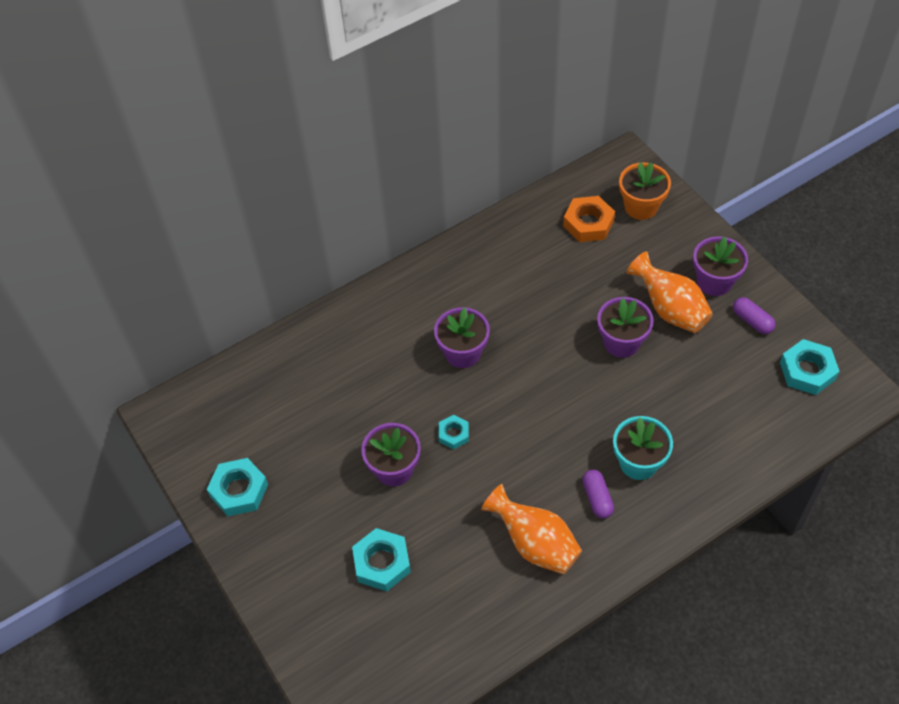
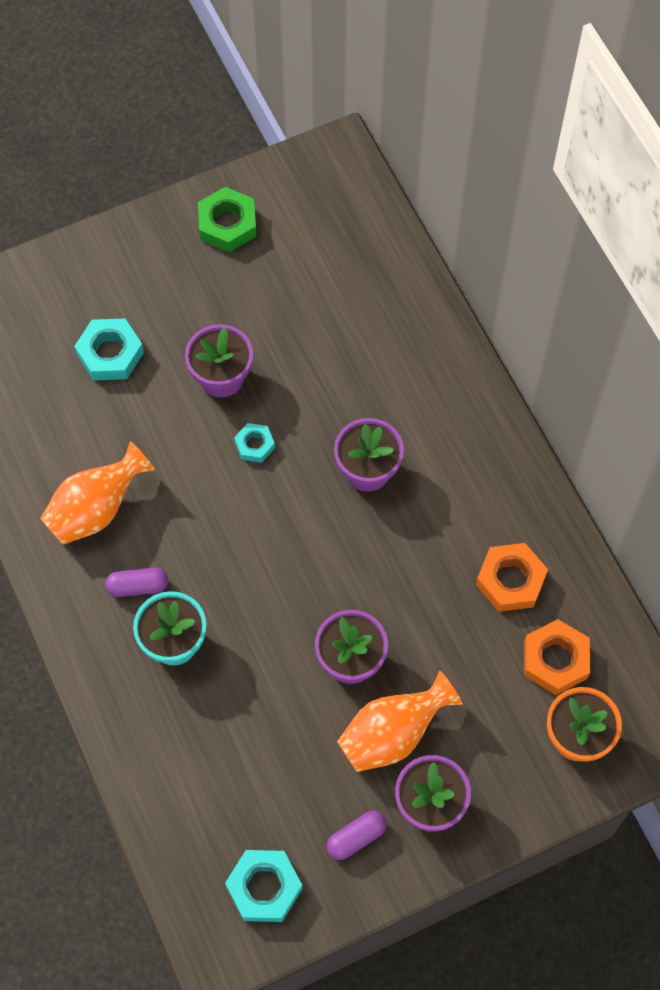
camera: 95 degrees right, 10 degrees up
(239, 490) = (227, 224): turquoise nut -> green nut
(534, 254) = (510, 580): none -> orange nut

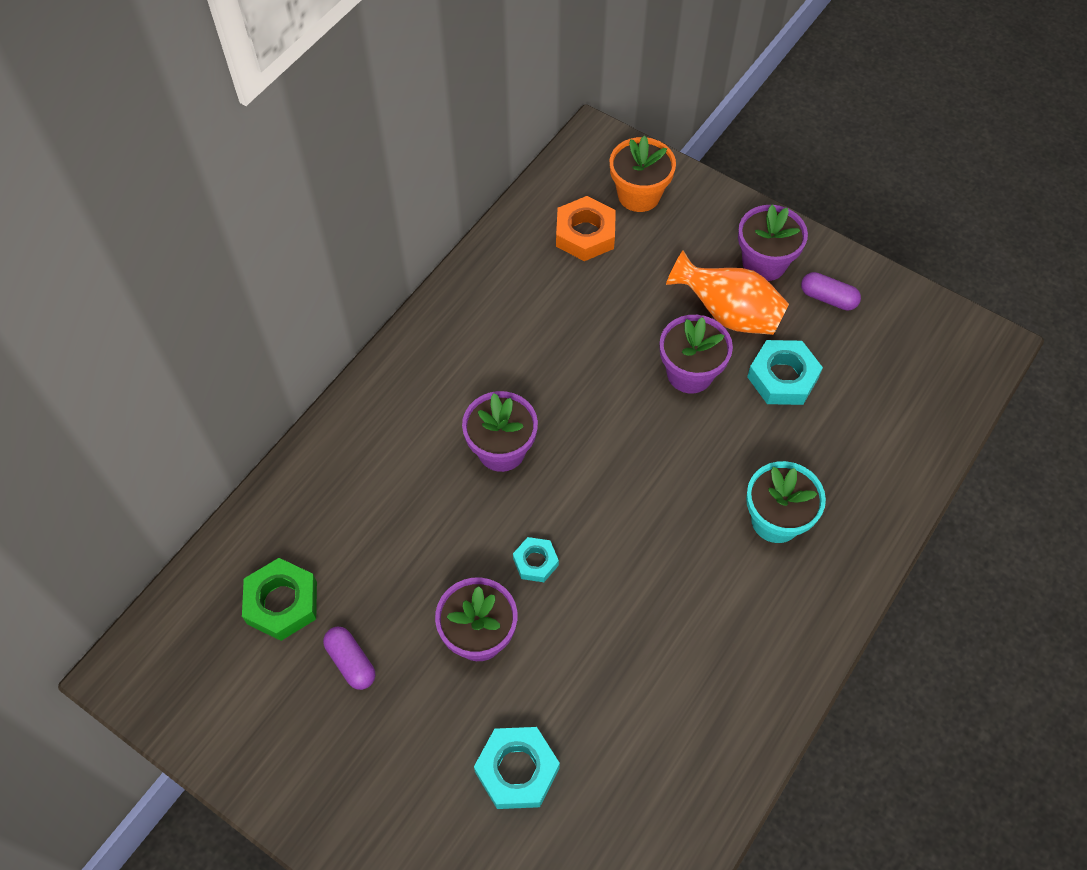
camera: 120 degrees left, 5 degrees down
(96, 509) = (698, 671): orange vase -> none
(137, 586) = (747, 583): purple capsule -> purple capsule (351, 662)
(227, 224) = (282, 741): green nut -> green nut (282, 603)
(264, 887) = (916, 340): turquoise nut -> turquoise nut (782, 377)
(510, 580) = (536, 293): orange nut -> none

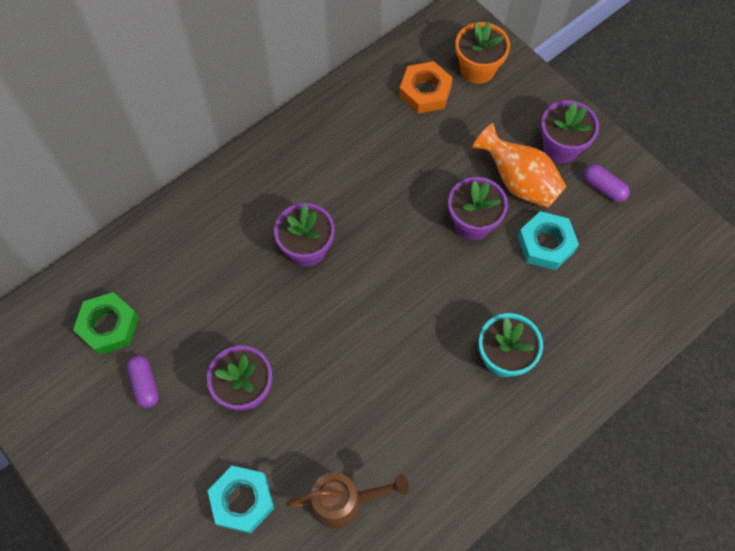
camera: 15 degrees right, 5 degrees up
(535, 562) = (306, 343): turquoise nut -> none
(642, 737) = (344, 501): none -> brown watering can

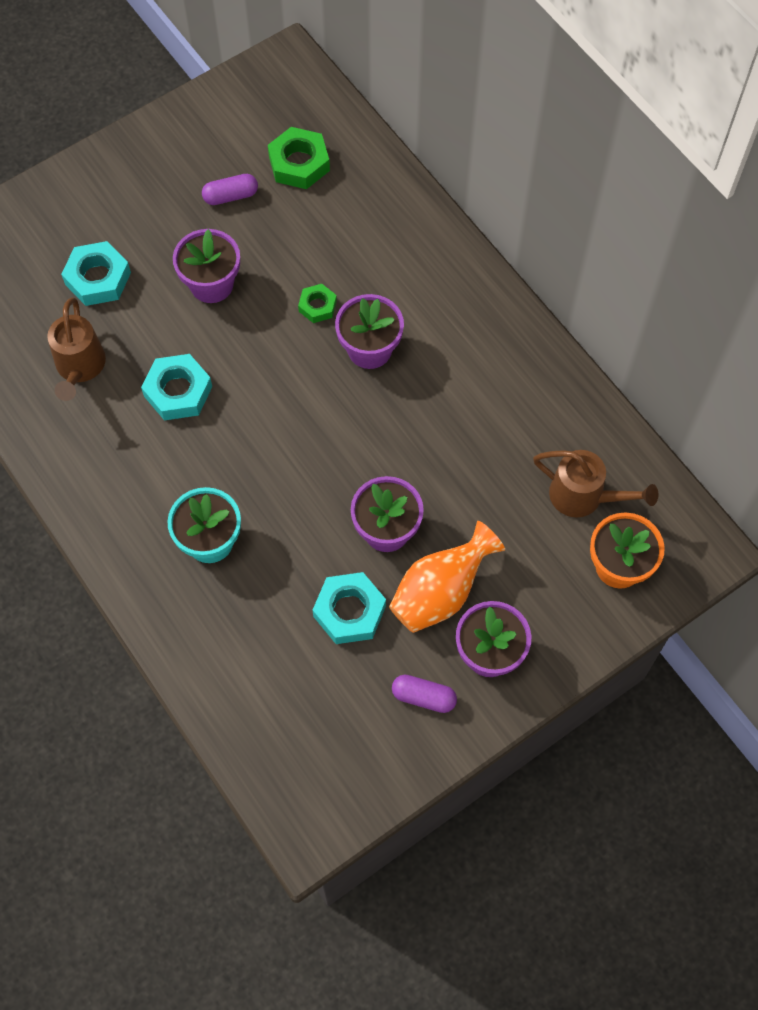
camera: 95 degrees right, 0 degrees up
(265, 294) = (317, 306): none -> green nut
(362, 405) = (178, 391): none -> turquoise nut
(425, 92) = (584, 497): orange nut -> brown watering can
(604, 188) = (423, 697): purple capsule -> purple capsule turned 60 degrees clockwise

